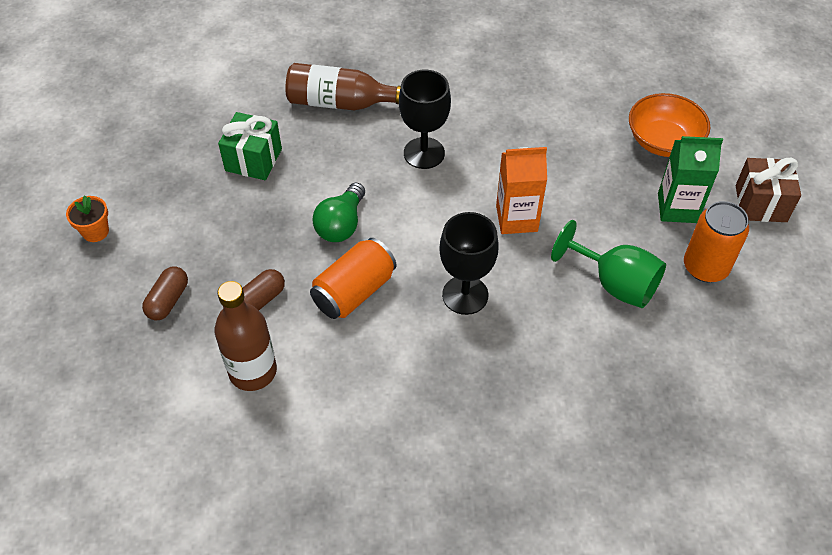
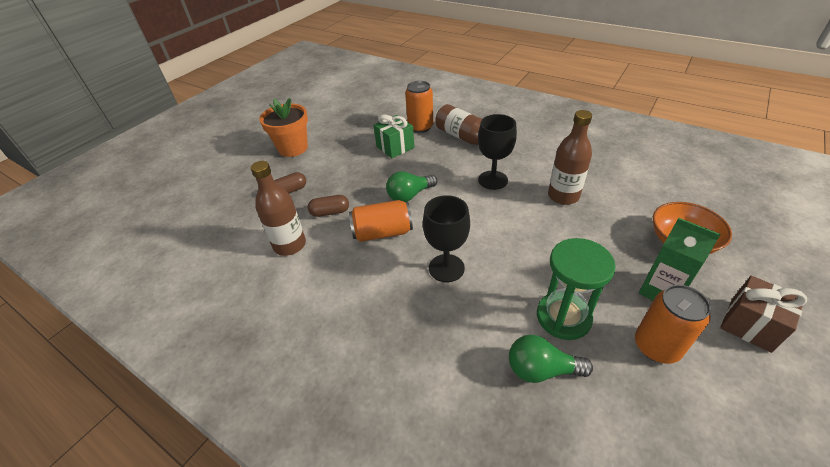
camera: 40 degrees right, 10 degrees down
(95, 231) = (293, 148): orange flower pot -> orange flower pot, size x1.94
(259, 110) = (420, 127): none -> orange can
(516, 218) = (522, 240): orange carton -> none
(518, 138) = (563, 196): none -> brown bottle
(614, 284) = (563, 317): green goblet -> green hourglass
(631, 346) = (541, 369): none -> green light bulb

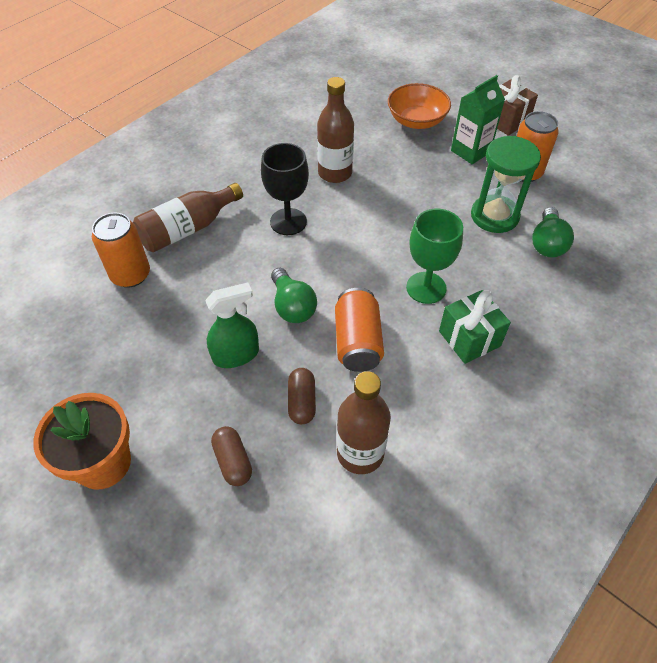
camera: 85 degrees left, 10 degrees up
(365, 178) = (236, 355): none -> green spray bottle
(395, 147) = (171, 311): green gift -> green gift (469, 338)
(446, 268) = (426, 288): black goblet -> green goblet

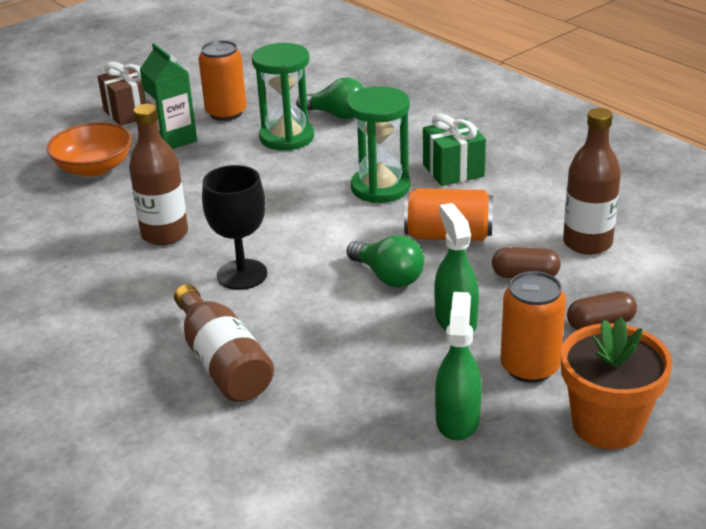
camera: 80 degrees left, 20 degrees down
(119, 363) = (457, 419): none -> green spray bottle
(130, 275) = (298, 417): orange can -> orange can (529, 367)
(292, 306) = (388, 276): green light bulb -> green light bulb turned 60 degrees clockwise
(426, 288) = (380, 188): green goblet -> green hourglass

